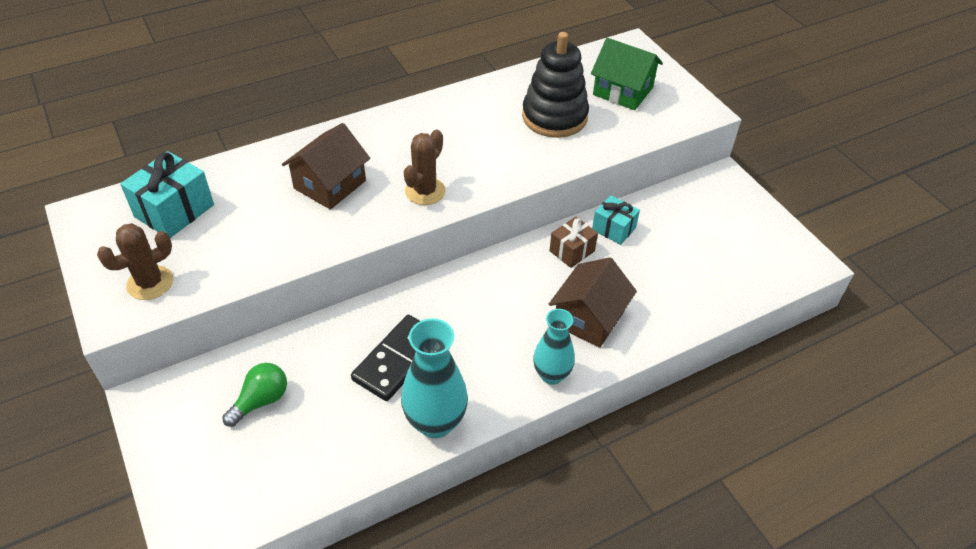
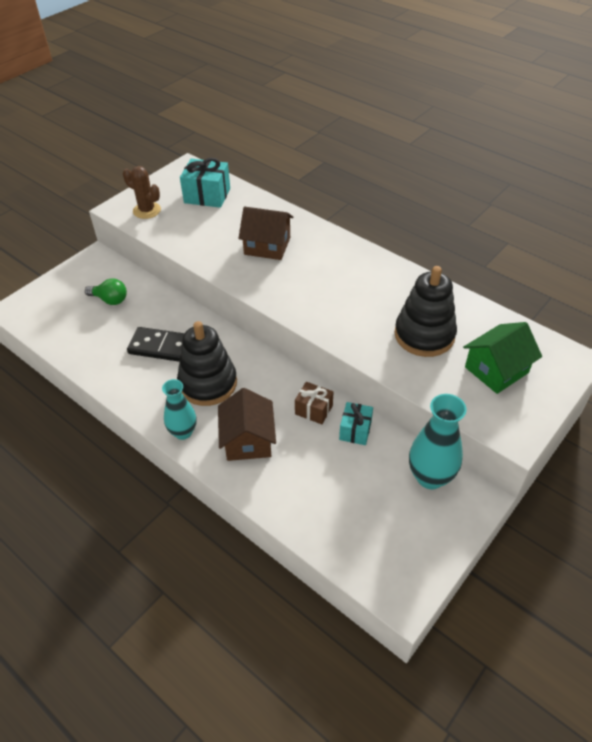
camera: 70 degrees right, 0 degrees up
(425, 191) = (288, 291): brown cactus -> none
(435, 422) = (120, 382): turquoise vase -> turquoise vase (430, 477)
(486, 331) = (208, 383): none -> black stacking toy
(589, 318) = (248, 440): brown house -> brown house turned 75 degrees clockwise
(623, 91) = (496, 370): green house -> green house turned 45 degrees clockwise

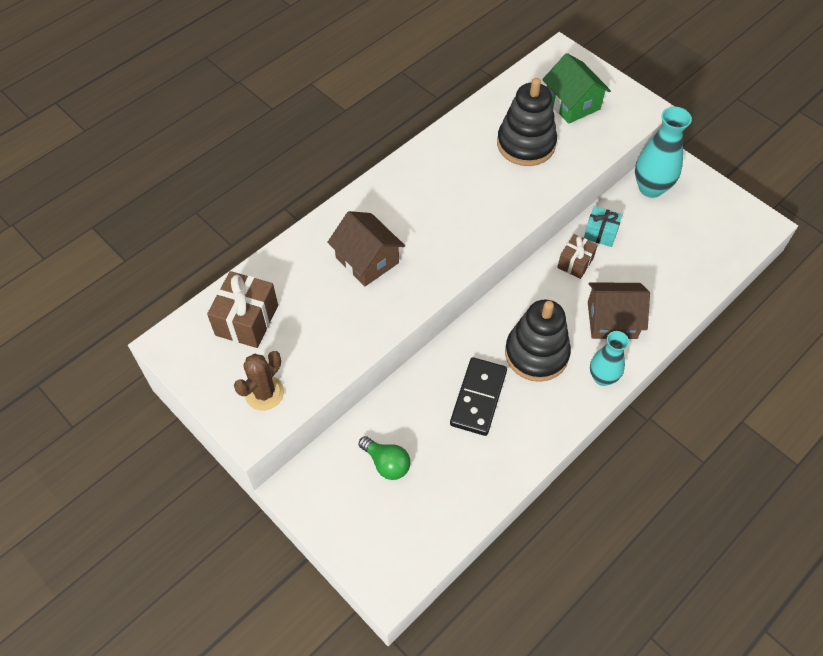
camera: 85 degrees left, 10 degrees up
(110, 300) = (386, 463): green light bulb -> green light bulb turned 105 degrees clockwise
(207, 195) = (247, 320): turquoise gift -> brown gift
(267, 246) = (367, 260): brown house -> brown house turned 60 degrees counterclockwise

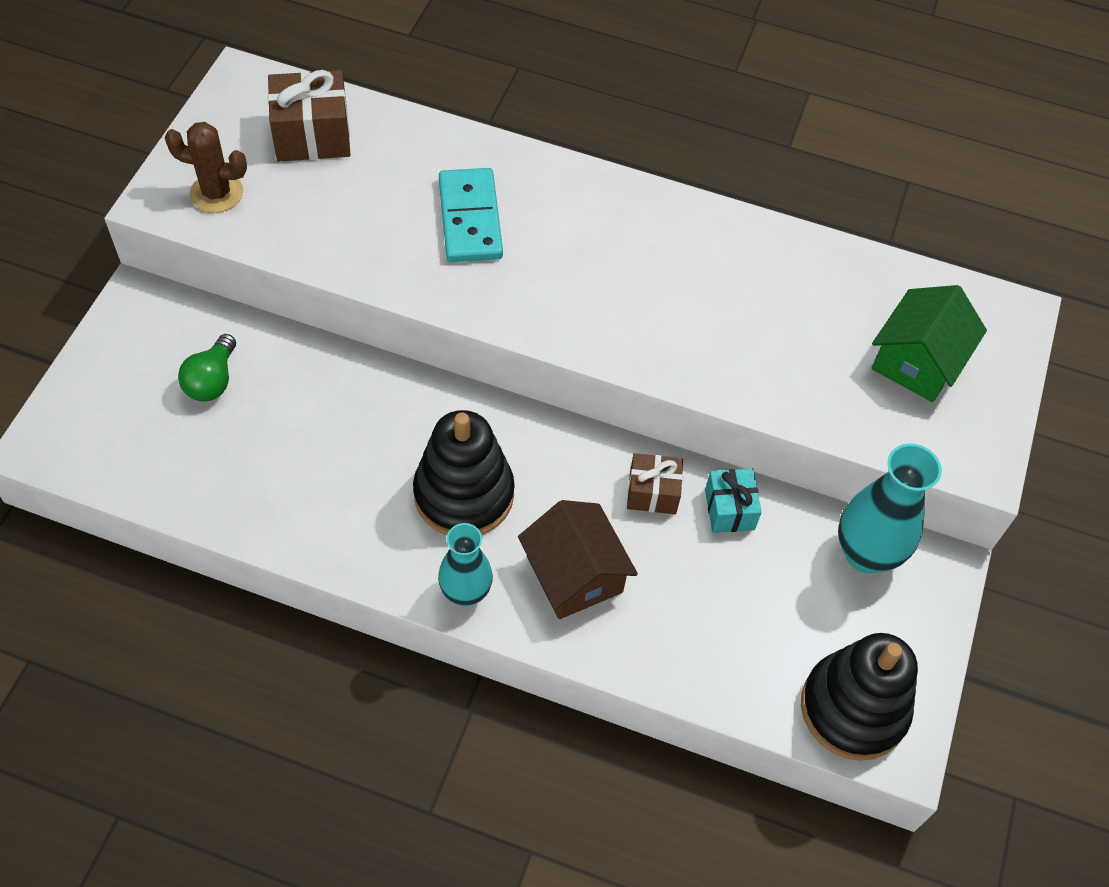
camera: 60 degrees right, 0 degrees up
(367, 260) = (470, 219): brown house -> turquoise domino
(478, 398) = (357, 448): black domino -> none
(526, 144) = (791, 328): black stacking toy -> black stacking toy (853, 708)

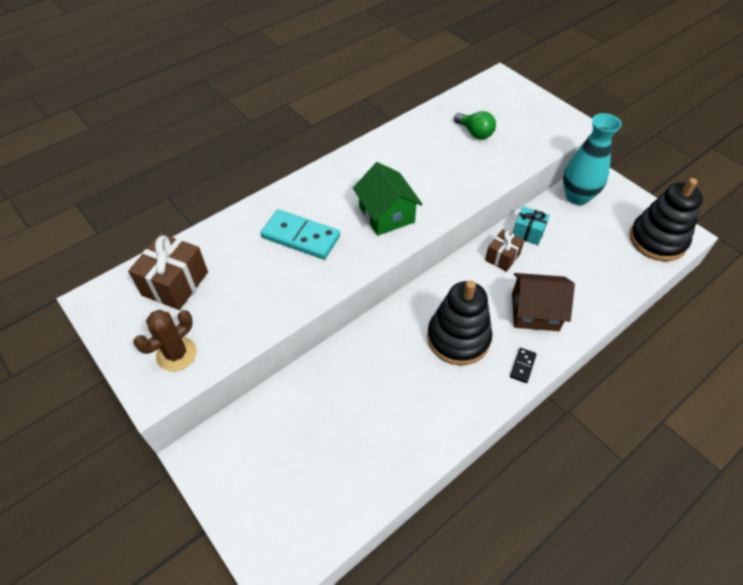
camera: 55 degrees left, 5 degrees down
(212, 380) = (295, 436): green light bulb -> green light bulb (475, 133)
(465, 592) = (522, 366): turquoise vase -> black domino
(917, 361) = (508, 117): green house -> green house (386, 214)

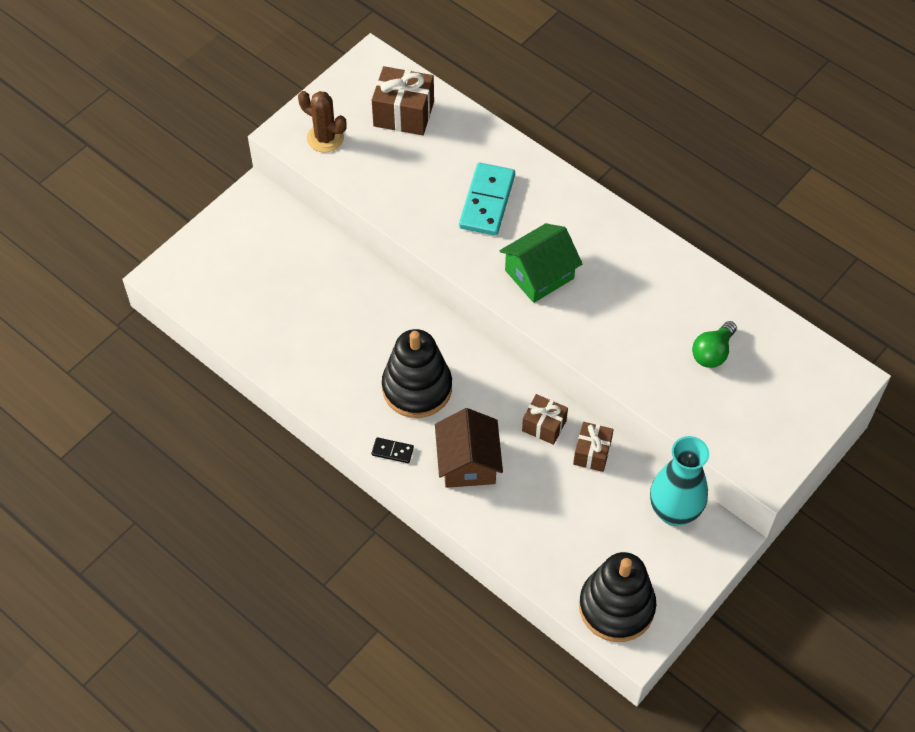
camera: 80 degrees right, 5 degrees up
(528, 232) = (592, 453): turquoise gift -> brown gift

